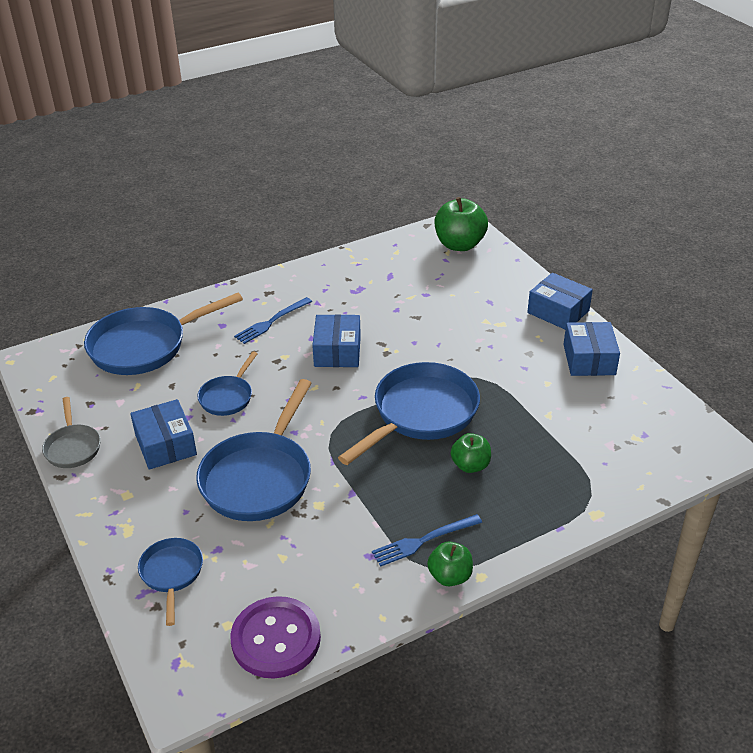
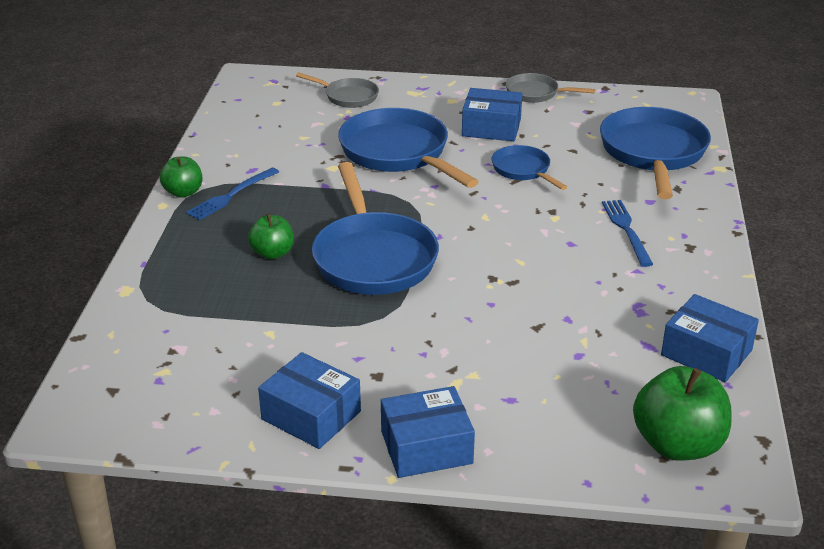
camera: 125 degrees right, 5 degrees down
(172, 574) = (348, 96): blue pan -> grey pan
(276, 639) = (239, 114): purple button -> none
(337, 351) = (528, 249): blue box -> blue box (706, 353)
(423, 541) = (231, 195): blue fork -> blue fork turned 150 degrees counterclockwise

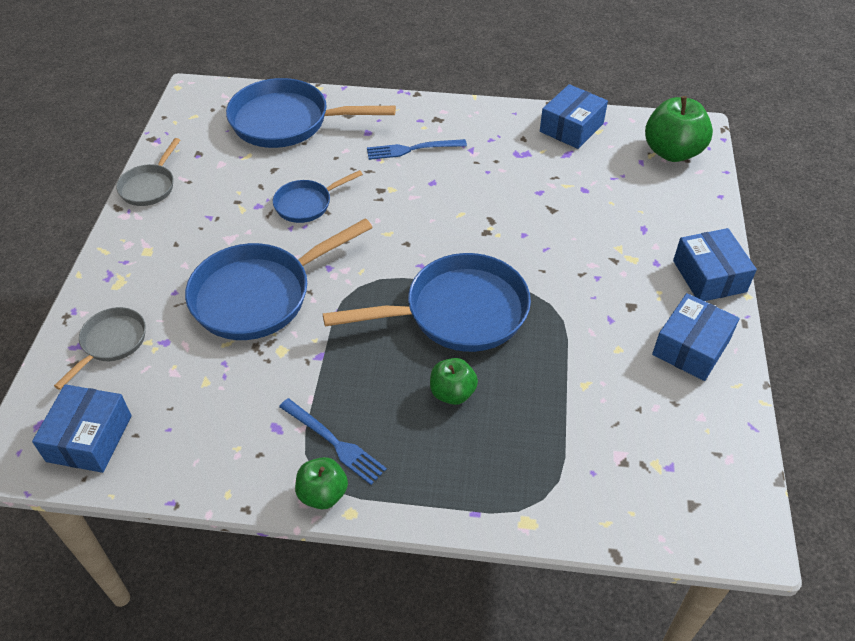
camera: 90 degrees left, 15 degrees up
(491, 127) = (217, 222): blue box -> blue box (89, 438)

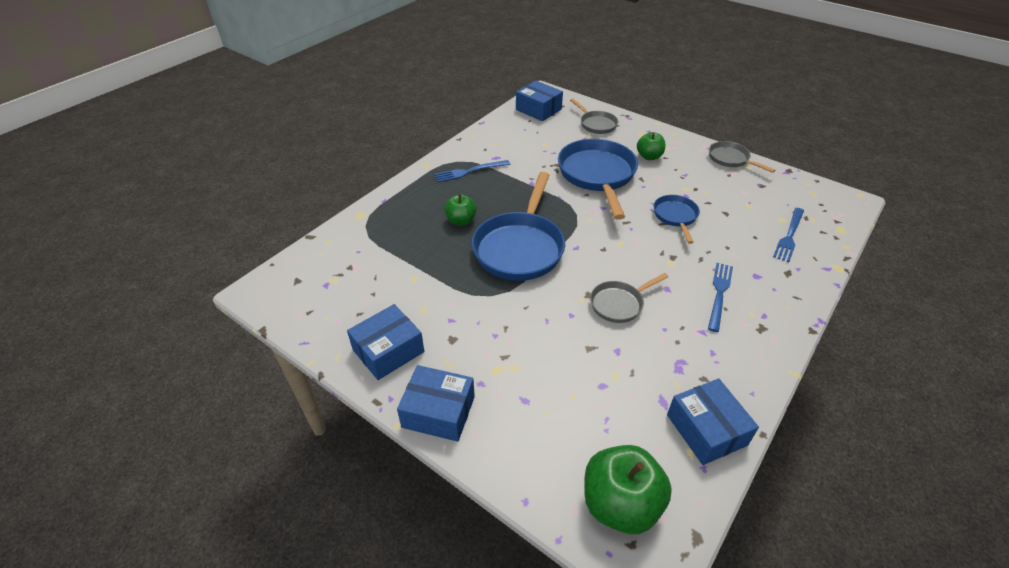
camera: 120 degrees right, 5 degrees down
(287, 122) = (789, 236): blue pan -> blue fork
(323, 494) = (444, 160): green apple -> green apple (649, 156)
(480, 207) = (619, 304): none -> grey pan
(691, 347) = (388, 351): blue box -> blue box turned 75 degrees clockwise

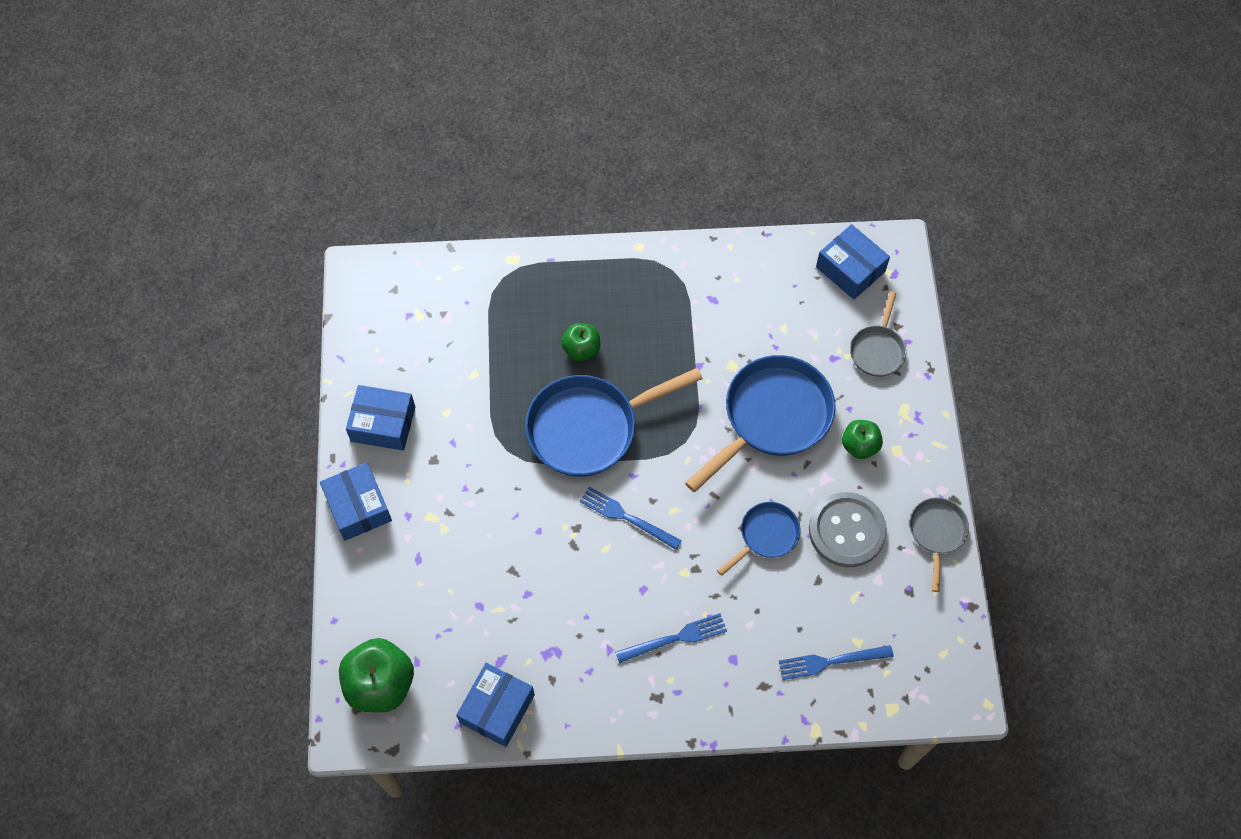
camera: 50 degrees right, 20 degrees up
(469, 171) = (664, 294): blue fork -> blue fork (626, 517)
(538, 109) = (850, 269): blue box -> blue box turned 45 degrees counterclockwise
(619, 304) = (586, 561): grey pan -> none
(700, 187) = (846, 531): none -> grey button

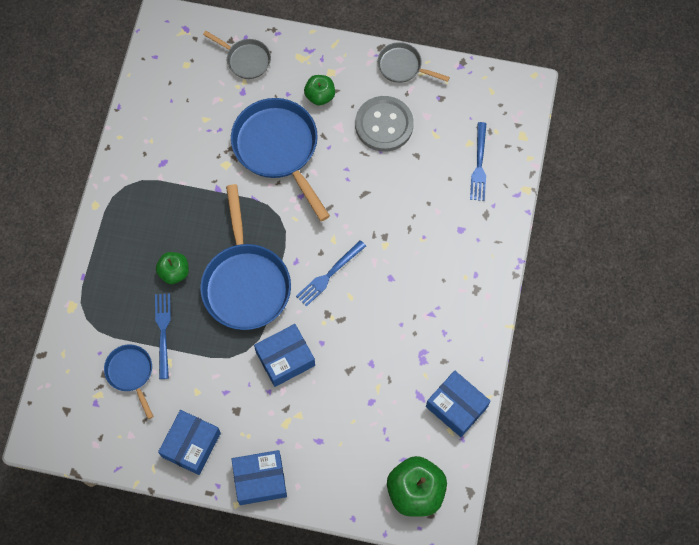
camera: 75 degrees left, 5 degrees up
(675, 638) = (434, 265): blue fork -> blue fork (163, 332)
(766, 536) = (372, 180): blue pan -> blue pan (131, 373)
(850, 269) = (171, 57): blue box -> blue box (285, 359)

